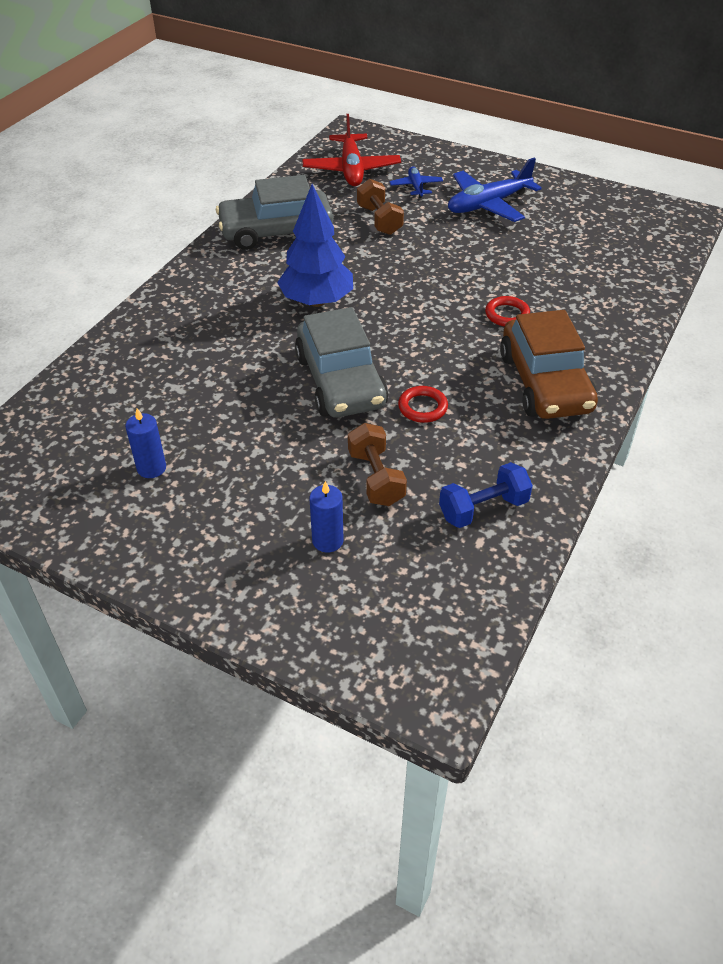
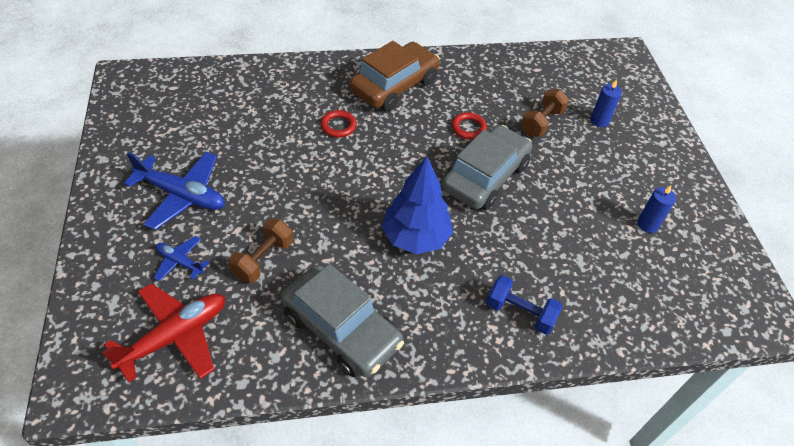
camera: 130 degrees left, 5 degrees up
(416, 187) = (180, 262): blue plane -> blue plane turned 75 degrees clockwise
(483, 509) = (516, 75): blue dumbbell -> blue dumbbell (520, 313)

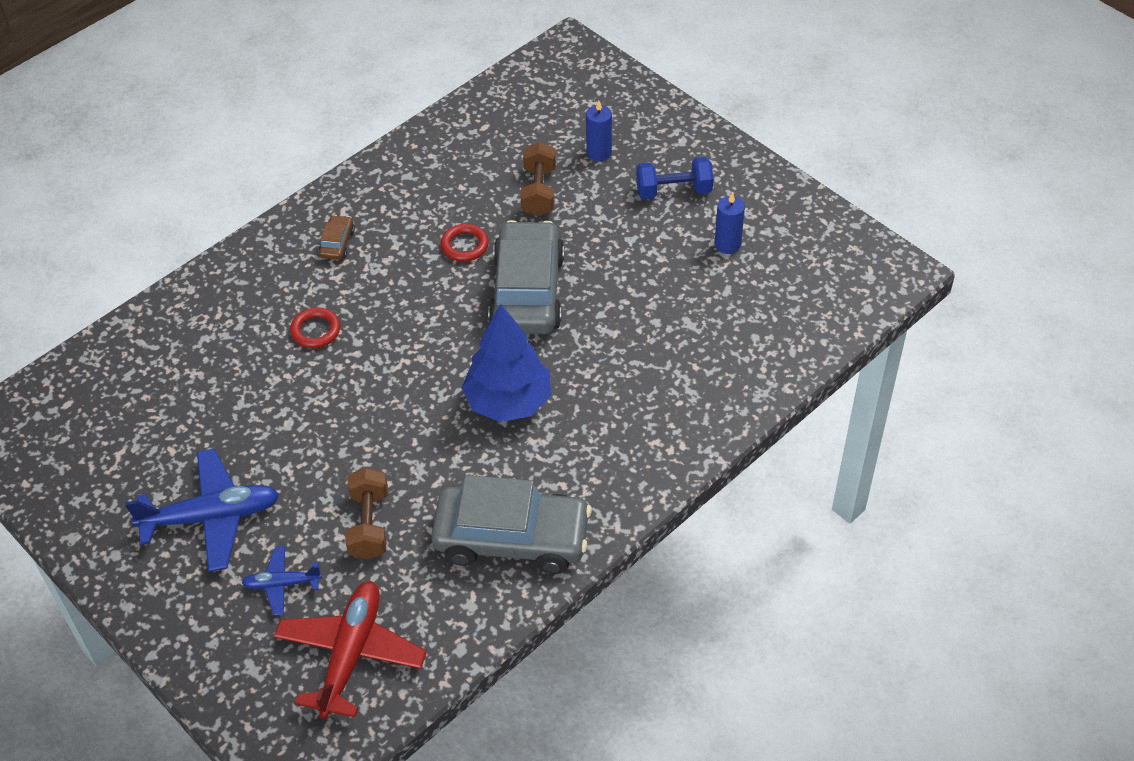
camera: 30 degrees left, 0 degrees up
(394, 86) = (337, 243): brown car -> brown car, size x0.41
(520, 313) = (670, 411): blue dumbbell -> blue dumbbell (673, 191)

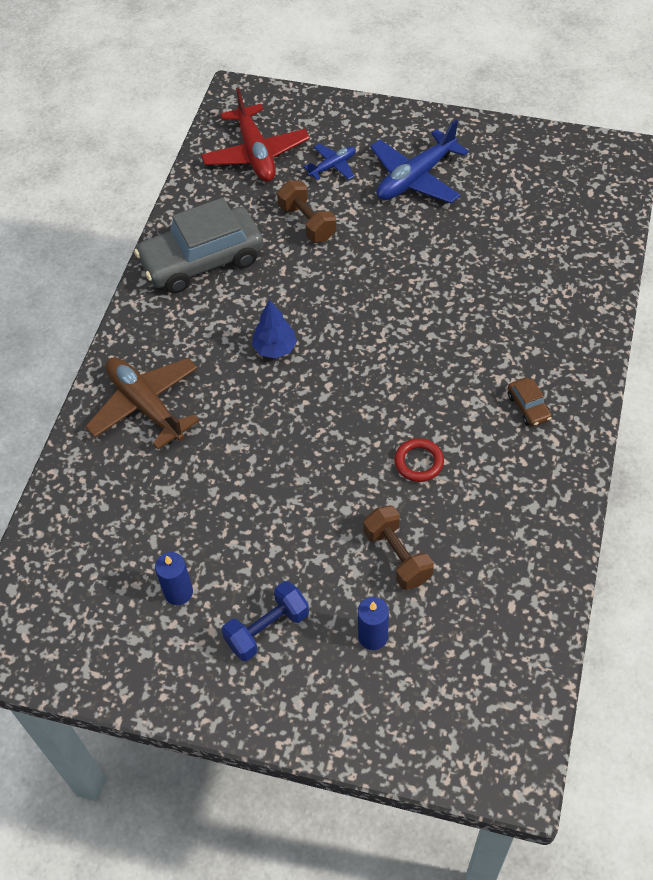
camera: 150 degrees right, 5 degrees up
(316, 331) = (471, 327): red ring -> none
(508, 402) = (275, 348): blue tree -> blue tree, size x0.57
(527, 291) = (329, 447): grey car -> none
(667, 407) = (146, 406): none -> brown plane

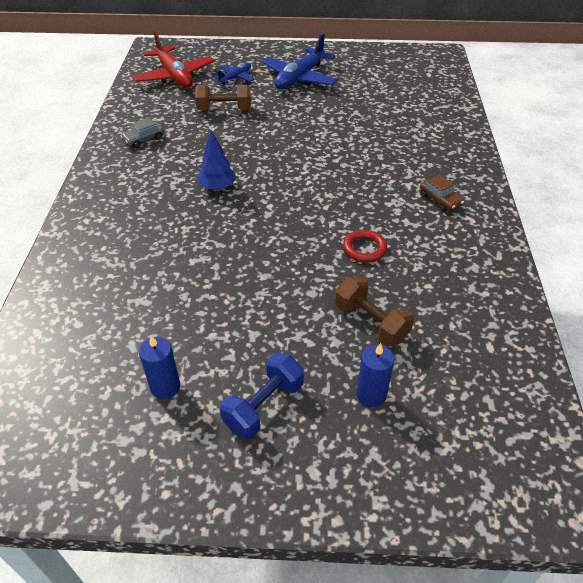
camera: 15 degrees left, 10 degrees down
(146, 406) = (109, 240): brown plane -> none
(202, 260) = (143, 139): grey car -> grey car, size x0.41
(307, 222) = (224, 109): brown dumbbell -> brown dumbbell turned 45 degrees counterclockwise

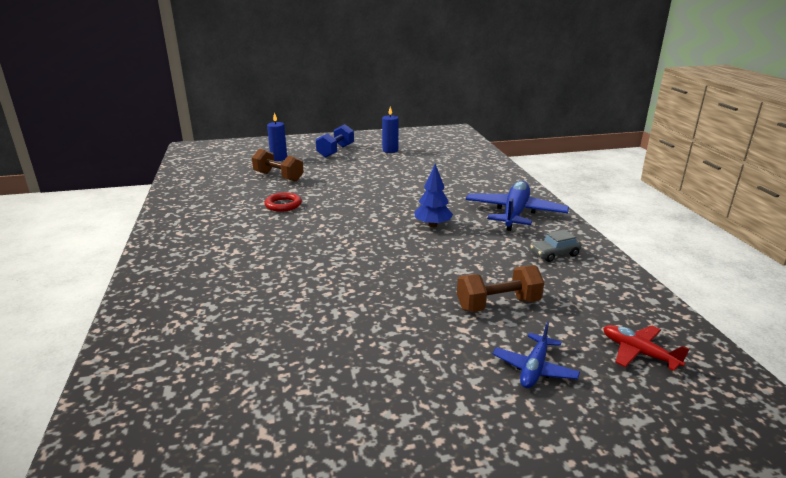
camera: 165 degrees right, 20 degrees down
(143, 139) = (554, 254): grey car -> grey car turned 150 degrees counterclockwise
(174, 76) = (639, 353): red plane -> red plane, size x0.53
(299, 78) = (417, 389): blue plane -> blue plane (515, 213)
(440, 200) = (204, 243): brown car -> none

